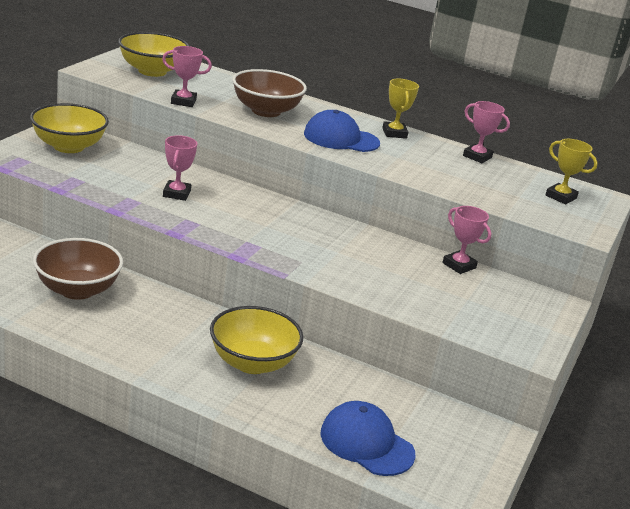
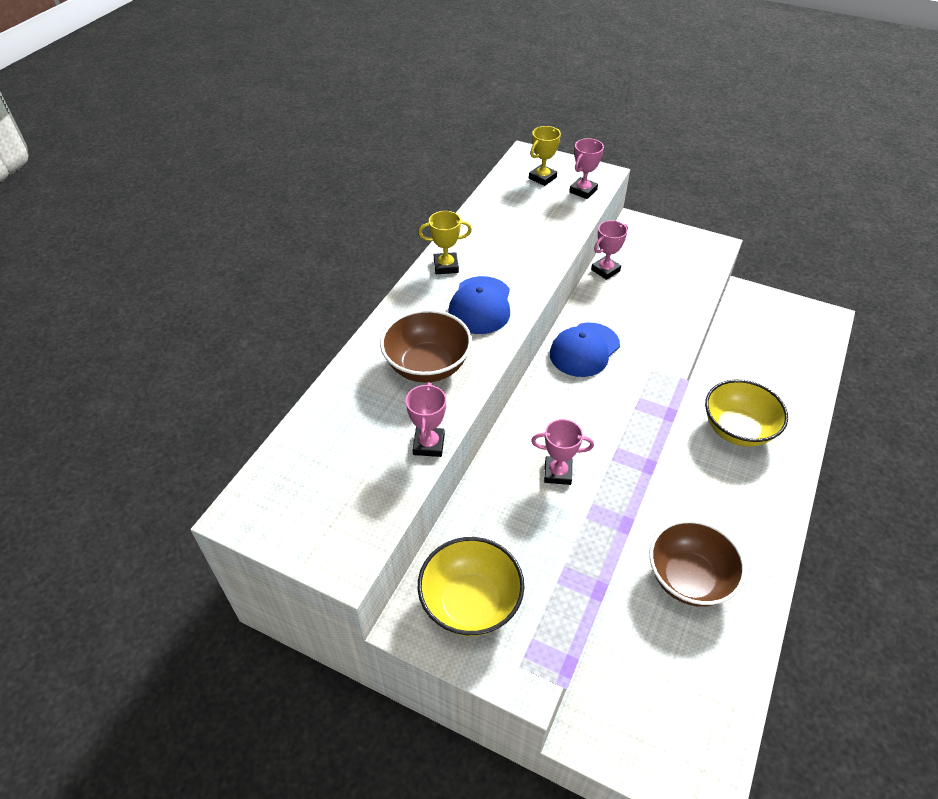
camera: 85 degrees left, 20 degrees up
(152, 71) = (326, 489): yellow bowl -> none
(366, 443) = (798, 362): blue cap -> blue cap (584, 350)
(477, 157) = (479, 216): pink trophy -> pink trophy (583, 191)

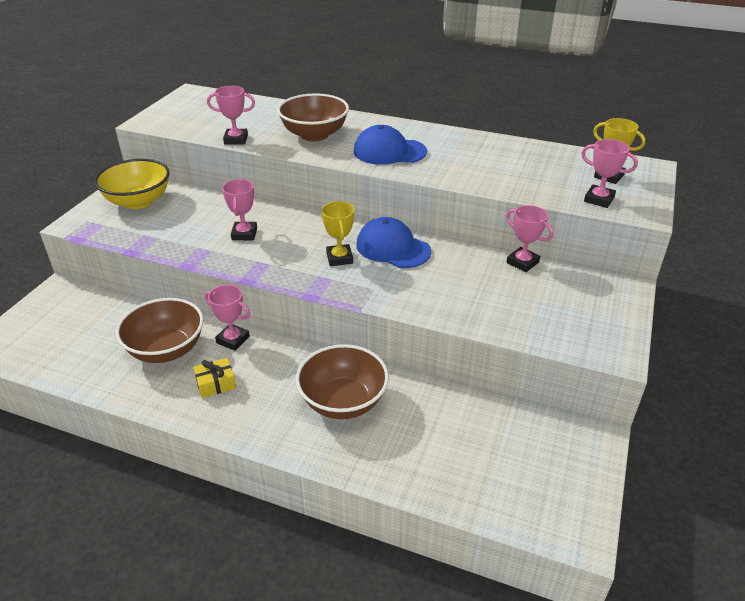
camera: 85 degrees right, 10 degrees down
(446, 266) = (438, 135): yellow trophy -> yellow trophy (339, 258)
(666, 516) = (233, 340): none -> pink trophy
(732, 527) = (216, 384): none -> yellow gift
(737, 429) = (343, 401): yellow bowl -> brown bowl

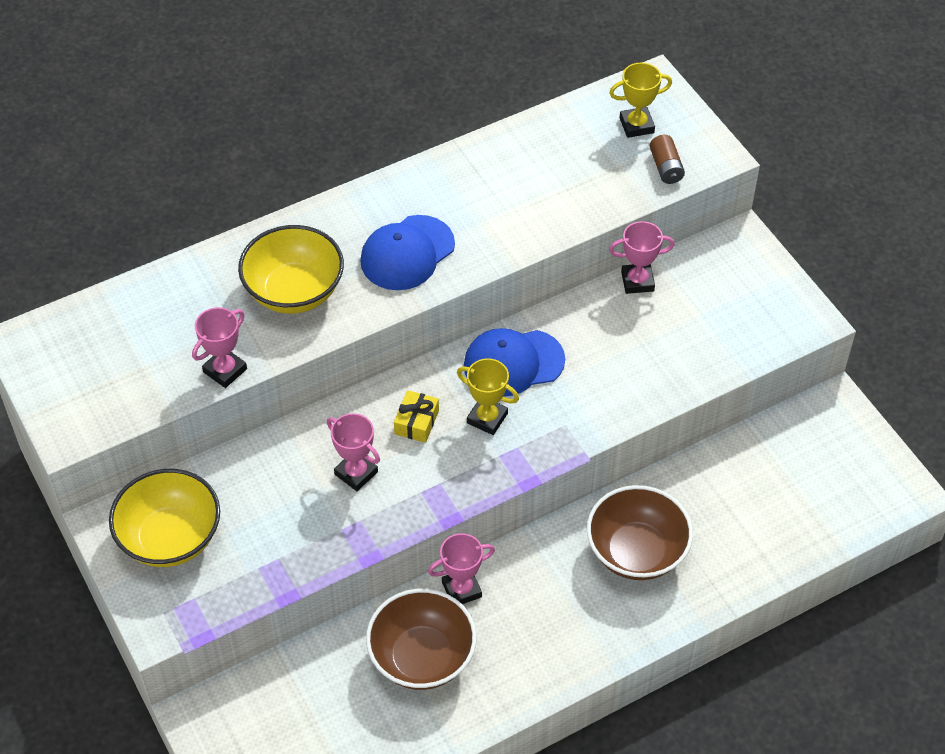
camera: 50 degrees left, 15 degrees up
(216, 384) = (518, 640): yellow gift -> yellow gift (416, 422)
(314, 135) = (294, 291): brown bowl -> yellow bowl
(599, 199) = (666, 167): pink trophy -> brown battery

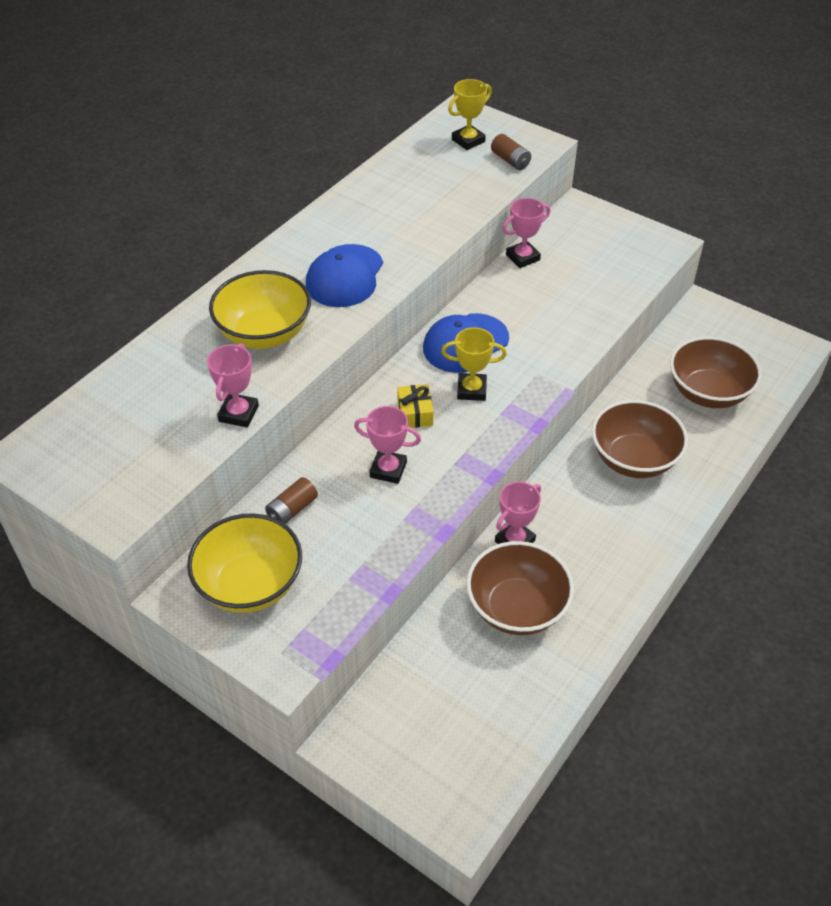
camera: 25 degrees left, 5 degrees down
(246, 479) = (292, 510): none -> brown battery
(767, 508) = (708, 393): none -> brown bowl

